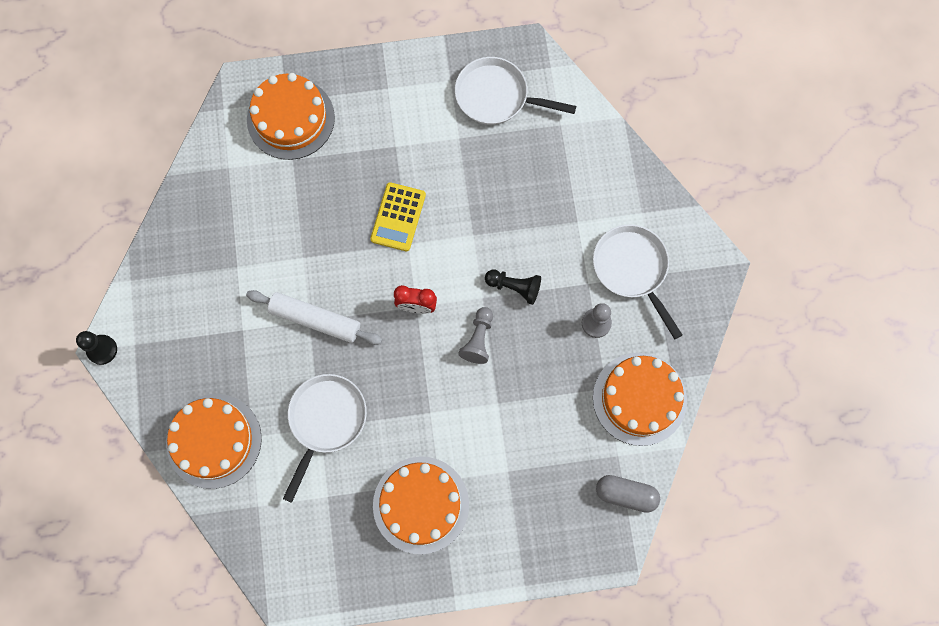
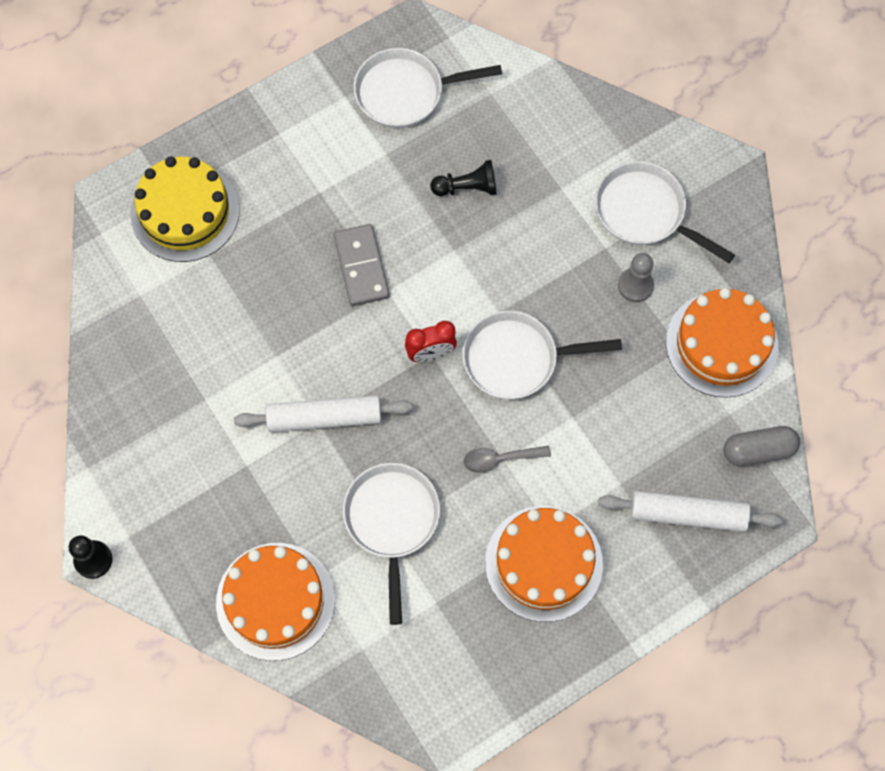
camera: 25 degrees left, 5 degrees down
(290, 118) = (185, 212): orange cake -> yellow cake
(398, 217) = (361, 266): yellow calculator -> grey domino
(427, 410) = (500, 459): none -> grey spoon
(478, 339) = (517, 358): grey pawn -> white pan
(514, 287) = (528, 286): black pawn -> black pawn (467, 187)
(546, 518) = (687, 514): none -> white rolling pin

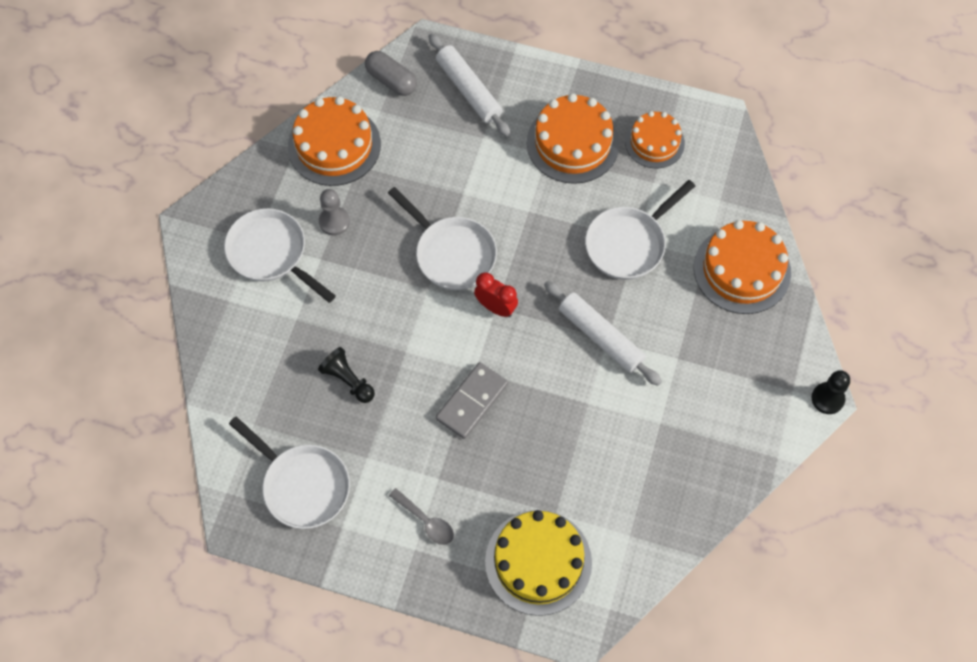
camera: 130 degrees left, 5 degrees down
(478, 643) = (654, 142): none -> orange cake
(500, 459) = (530, 213): grey spoon -> grey spoon (426, 521)
(645, 212) = (271, 253): white pan -> white pan turned 135 degrees clockwise

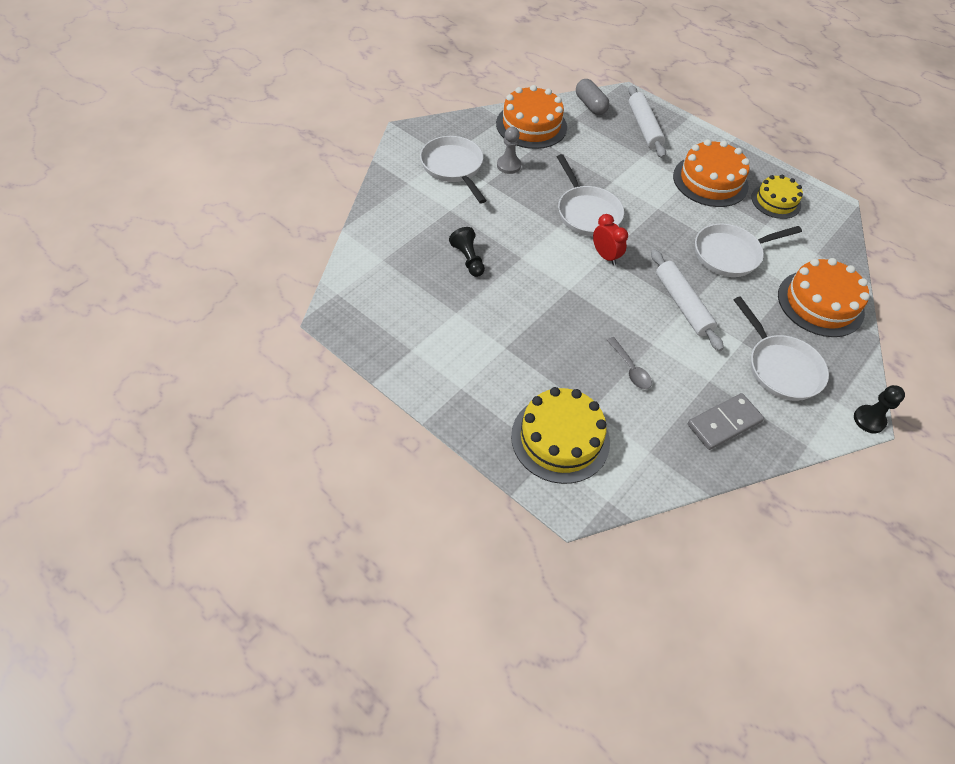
camera: 20 degrees right, 10 degrees down
(302, 485) = (396, 311): white pan -> white pan (780, 367)
(426, 521) = (480, 372): grey spoon -> grey spoon (630, 369)
(472, 401) = (557, 307): grey domino -> grey domino (724, 423)
(654, 142) = (776, 201): orange cake -> yellow cake

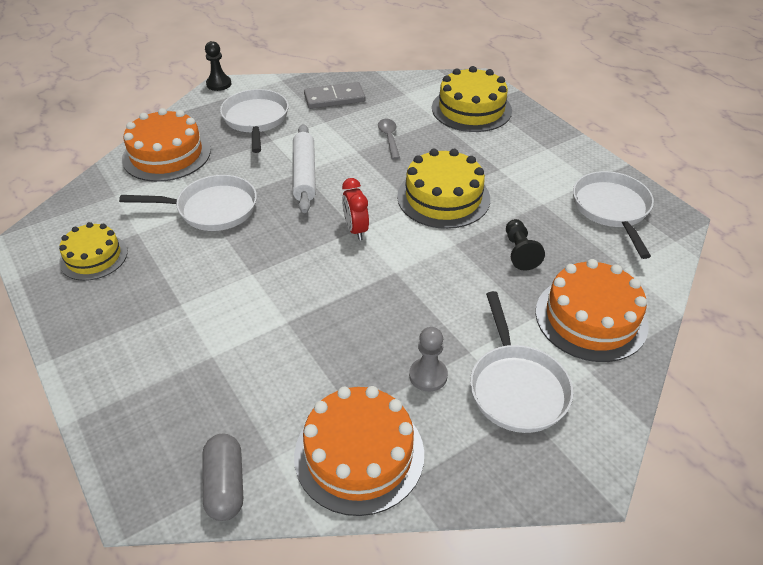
camera: 160 degrees left, 10 degrees down
(547, 302) = (443, 197): none -> yellow cake
(586, 212) = (349, 283): white pan -> white pan (612, 209)
(644, 127) = (167, 411): white rolling pin -> none
(710, 181) = (149, 299): orange cake -> orange cake (591, 318)

